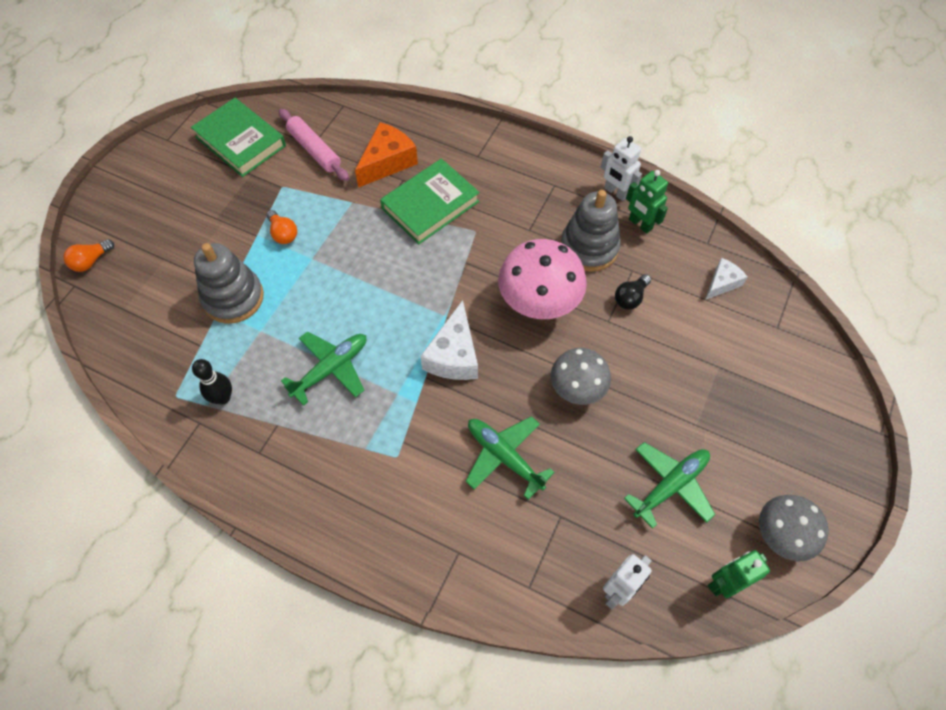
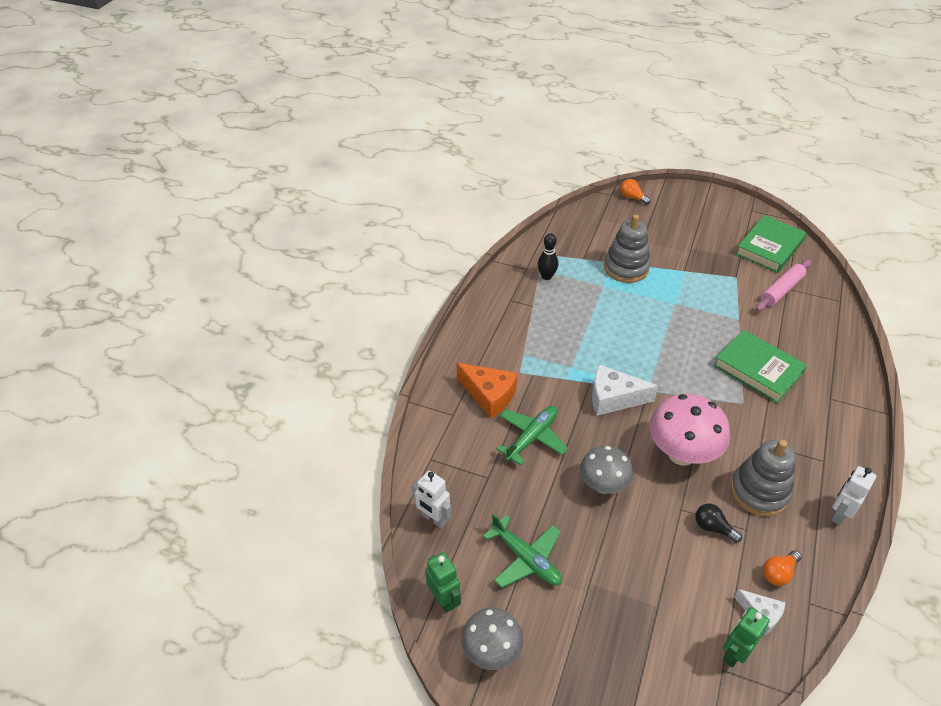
camera: 85 degrees right, 15 degrees down
(283, 233) = (691, 284): orange light bulb -> orange light bulb (778, 573)
(331, 369) = (582, 327): green plane -> none
(387, 162) = (791, 336): orange cheese -> orange cheese (489, 395)
(640, 224) = (807, 537): green robot -> green robot (734, 653)

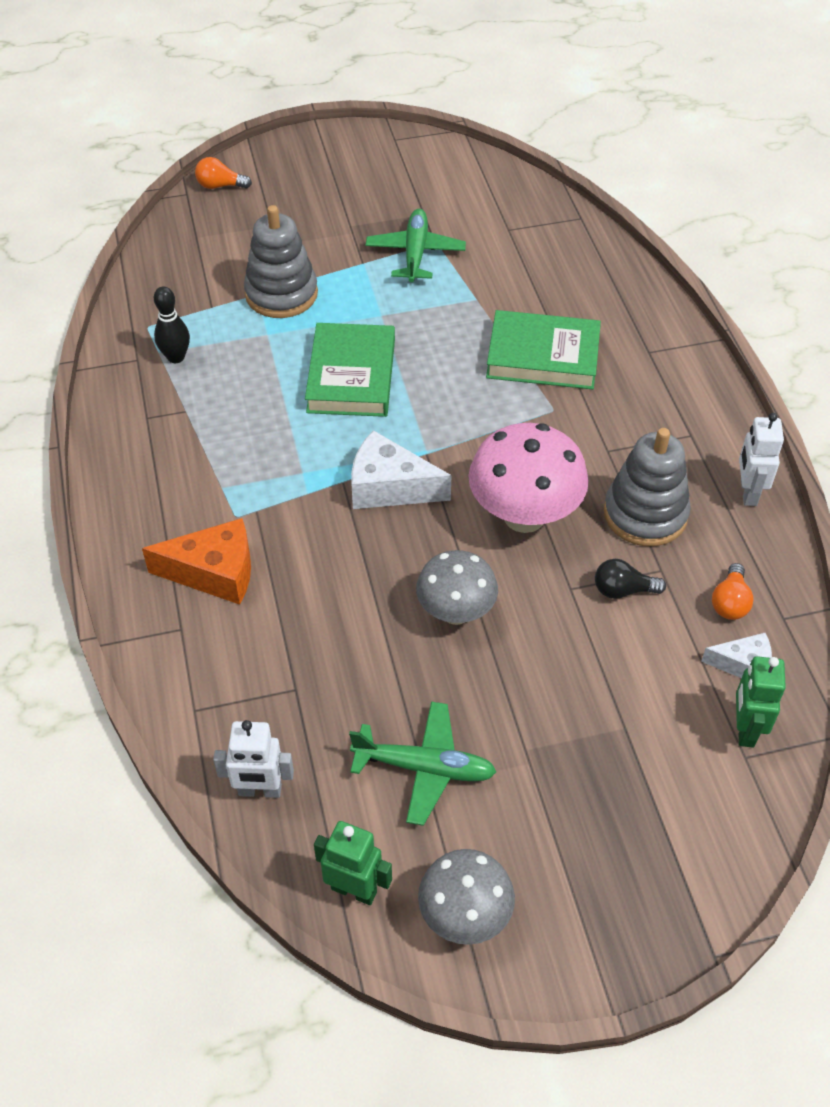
camera: 35 degrees left, 5 degrees up
(532, 437) = (317, 600): green plane -> green plane (415, 253)
(613, 398) = (389, 487): white cheese -> white cheese turned 45 degrees clockwise
(769, 248) = (450, 183): green book -> green book (351, 376)
(781, 290) = (503, 235): pink rolling pin -> none

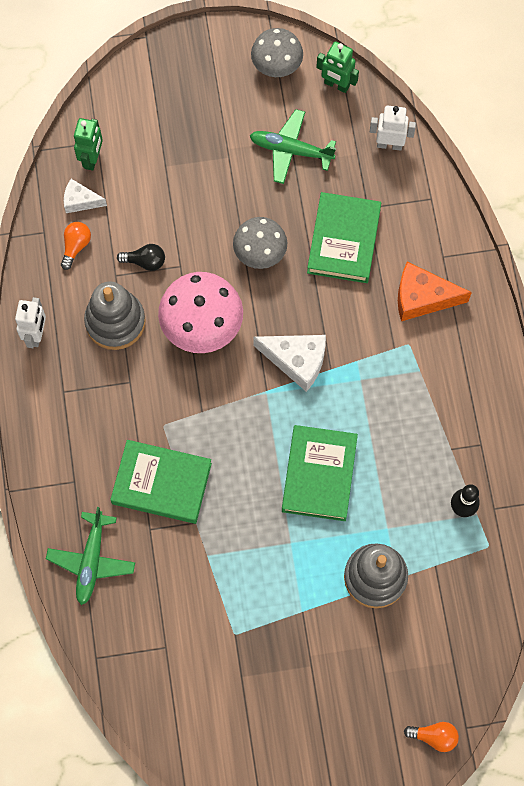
camera: 175 degrees left, 20 degrees up
(331, 639) = (343, 240): none -> green book
(415, 253) = (254, 621): green plane -> green plane (91, 561)

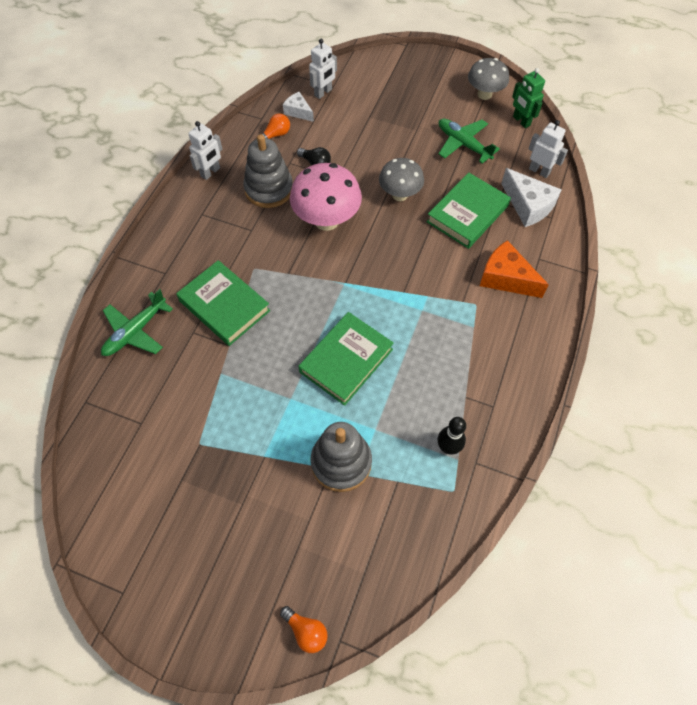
camera: 30 degrees right, 10 degrees down
(92, 159) = (323, 93): green robot -> white robot
(296, 361) = (381, 274): white cheese -> white cheese (528, 206)

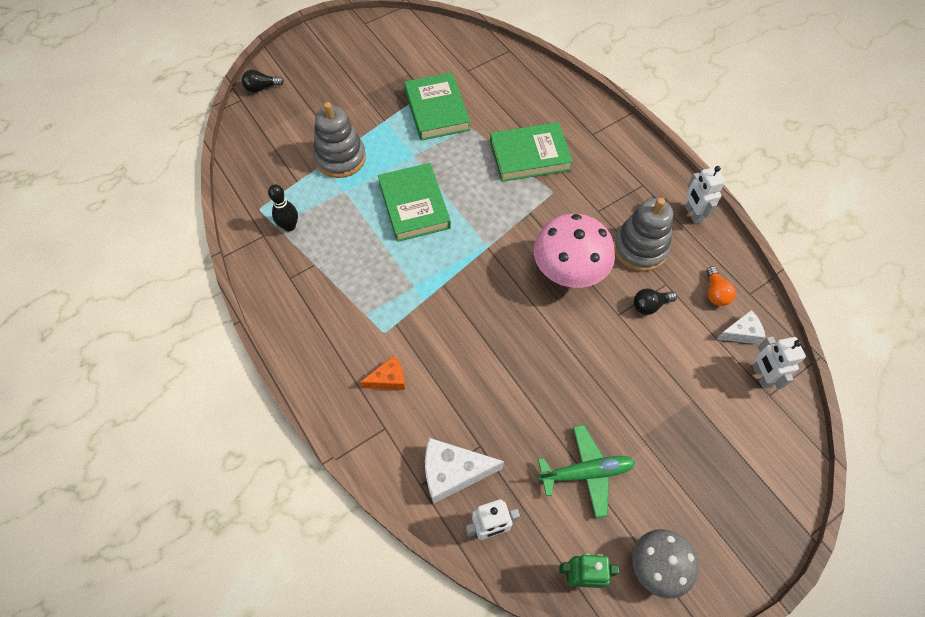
camera: 125 degrees right, 0 degrees up
(135, 331) = (547, 95): green plane -> none
(306, 631) = (261, 88): orange light bulb -> black light bulb
(399, 195) = (556, 355): grey mushroom -> none
(467, 214) = (487, 402): green book -> green book (437, 110)
(506, 278) = (388, 379): orange cheese -> orange cheese, size x0.60

